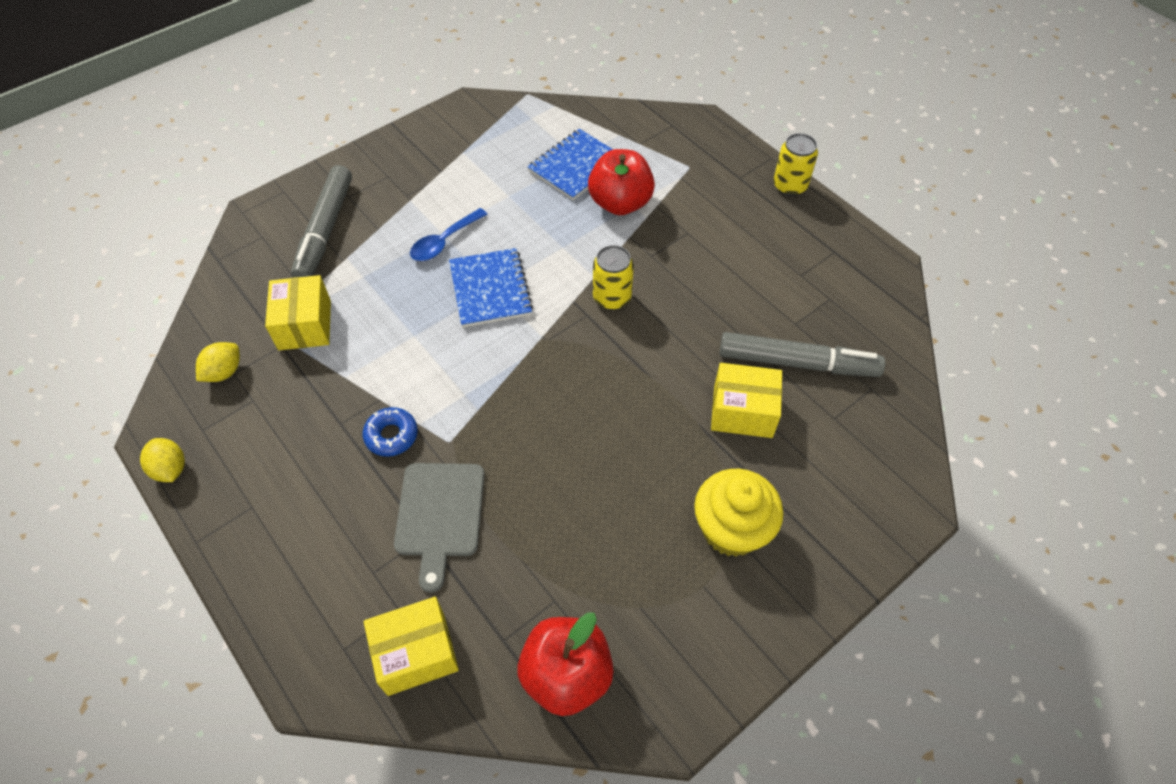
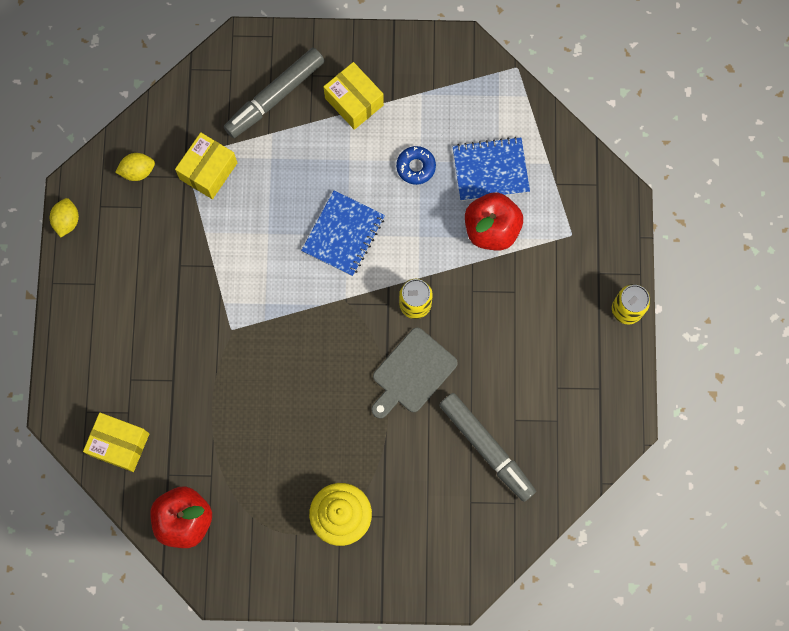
camera: 40 degrees right, 20 degrees up
(391, 435) = (202, 298): blue donut -> blue donut (416, 167)
(440, 515) = (190, 373): grey cutting board -> grey cutting board (412, 373)
(444, 242) = (345, 169): blue spoon -> none
(742, 411) = (419, 452): yellow box -> yellow box (354, 101)

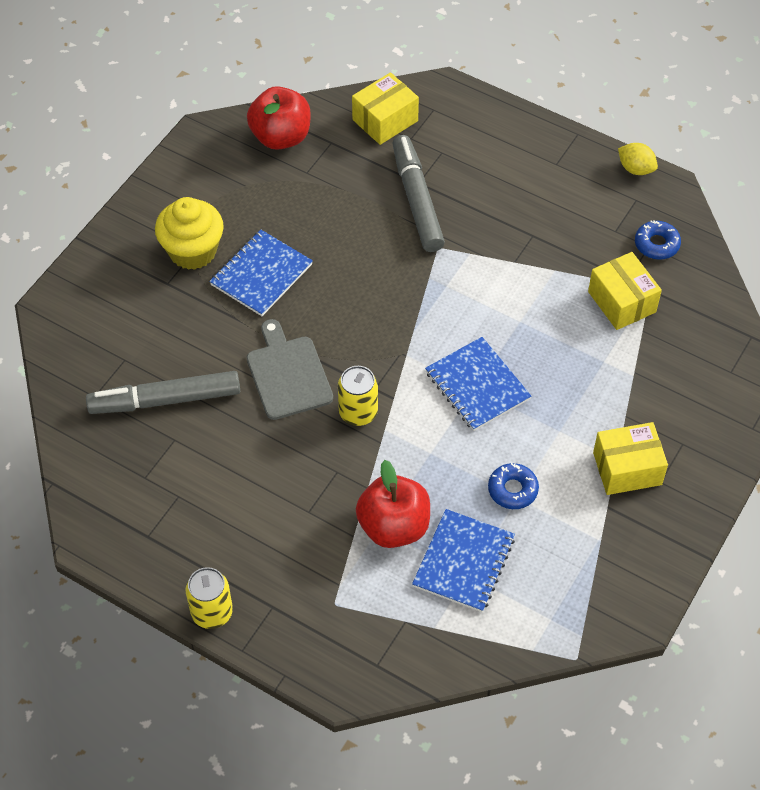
camera: 120 degrees right, 20 degrees down
(138, 171) = (656, 244): yellow lemon -> blue donut
(275, 97) = (675, 397): grey marker -> grey marker (417, 200)
(334, 448) = (261, 275): none -> blue notebook

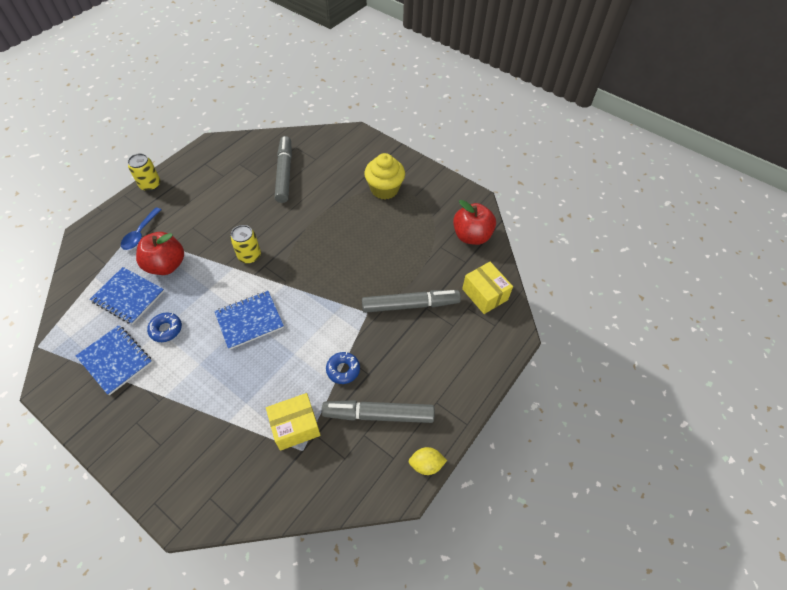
camera: 95 degrees right, 0 degrees up
(261, 275) = (361, 219): blue notebook -> blue notebook (115, 360)
(288, 374) = (286, 225): grey cutting board -> none
(332, 589) = (140, 233): none -> blue spoon
(586, 219) = (378, 415): none -> grey marker
(627, 469) = (154, 402): yellow box -> none
(635, 169) = (426, 464): yellow lemon -> yellow lemon turned 45 degrees clockwise
(656, 244) = (345, 465): blue donut -> blue donut (343, 370)

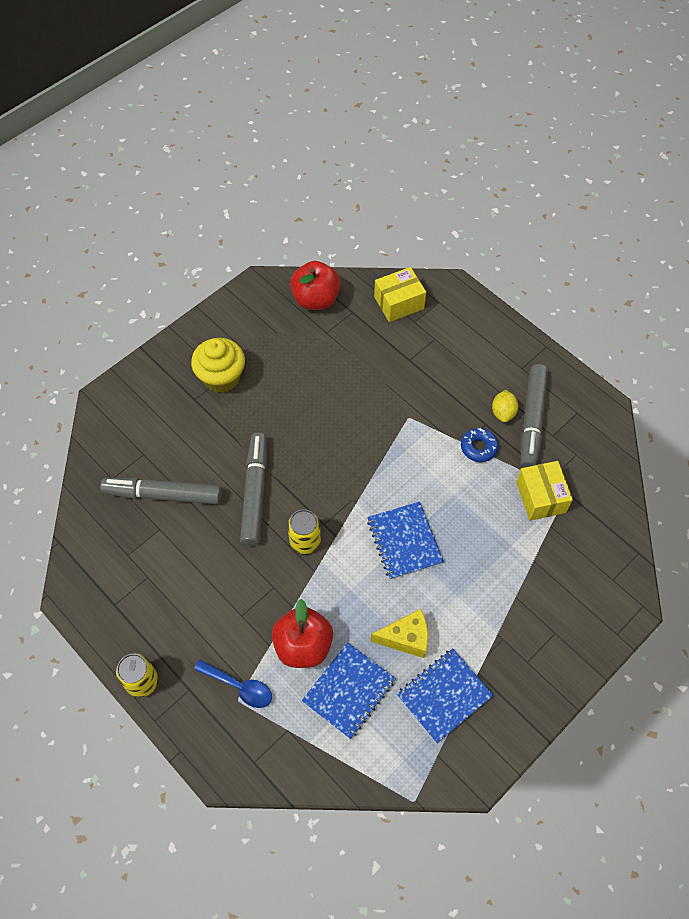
camera: 80 degrees left, 5 degrees up
(166, 329) = (406, 638): blue donut -> yellow cheese
(410, 305) = (403, 374): grey marker -> grey marker (255, 492)
(426, 464) = (584, 386): yellow lemon -> yellow lemon (503, 412)

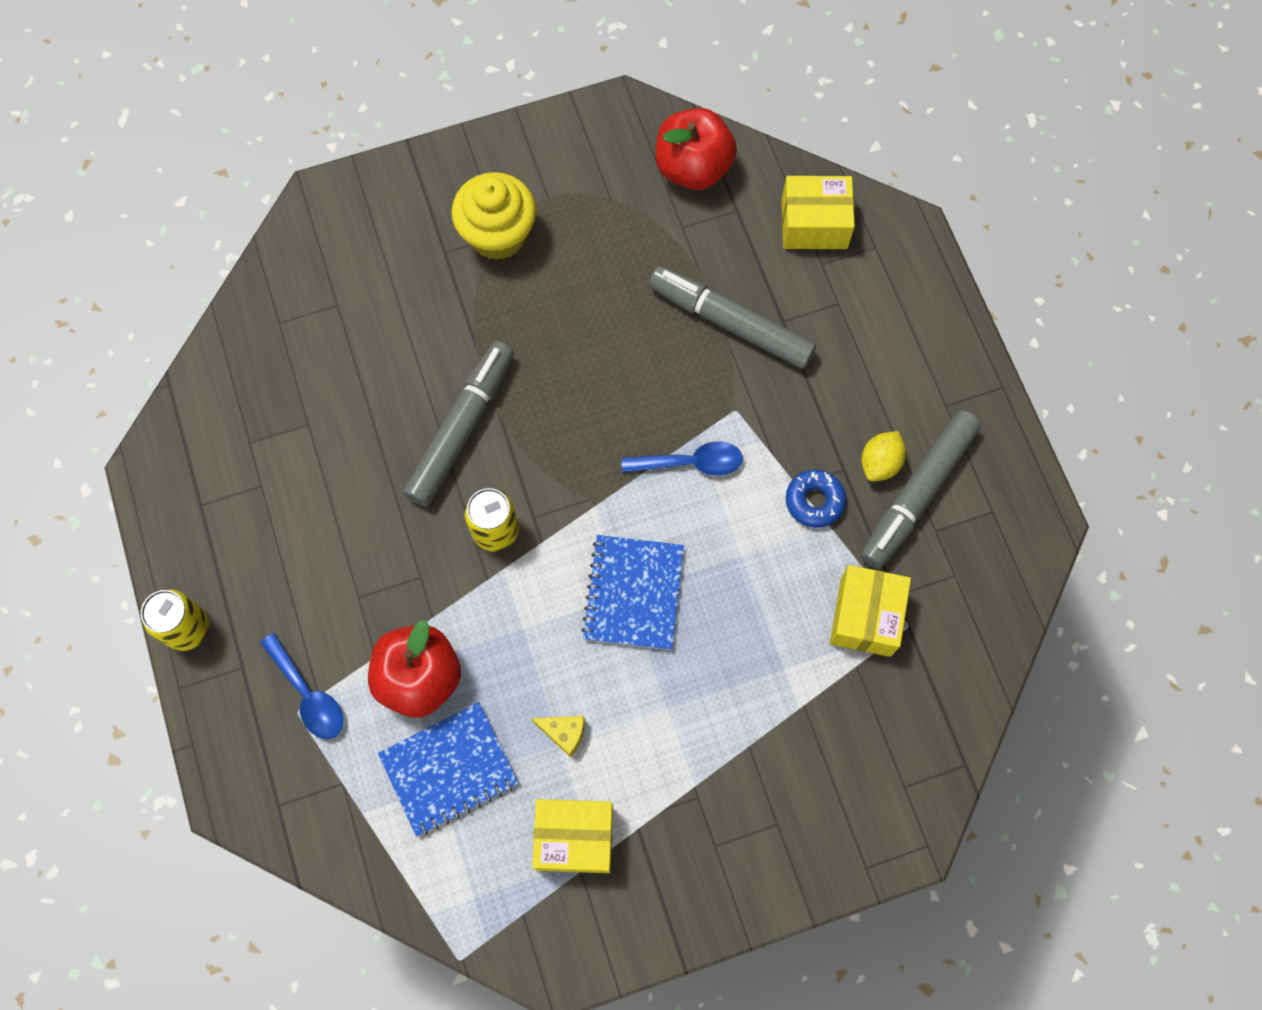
camera: 25 degrees right, 10 degrees up
(163, 494) = (336, 376): grey marker -> grey marker (730, 323)
(399, 456) = (691, 463): none -> blue spoon
(406, 638) = (564, 733): yellow cheese -> yellow cheese, size x0.61
(444, 696) = (574, 838): blue notebook -> yellow box

